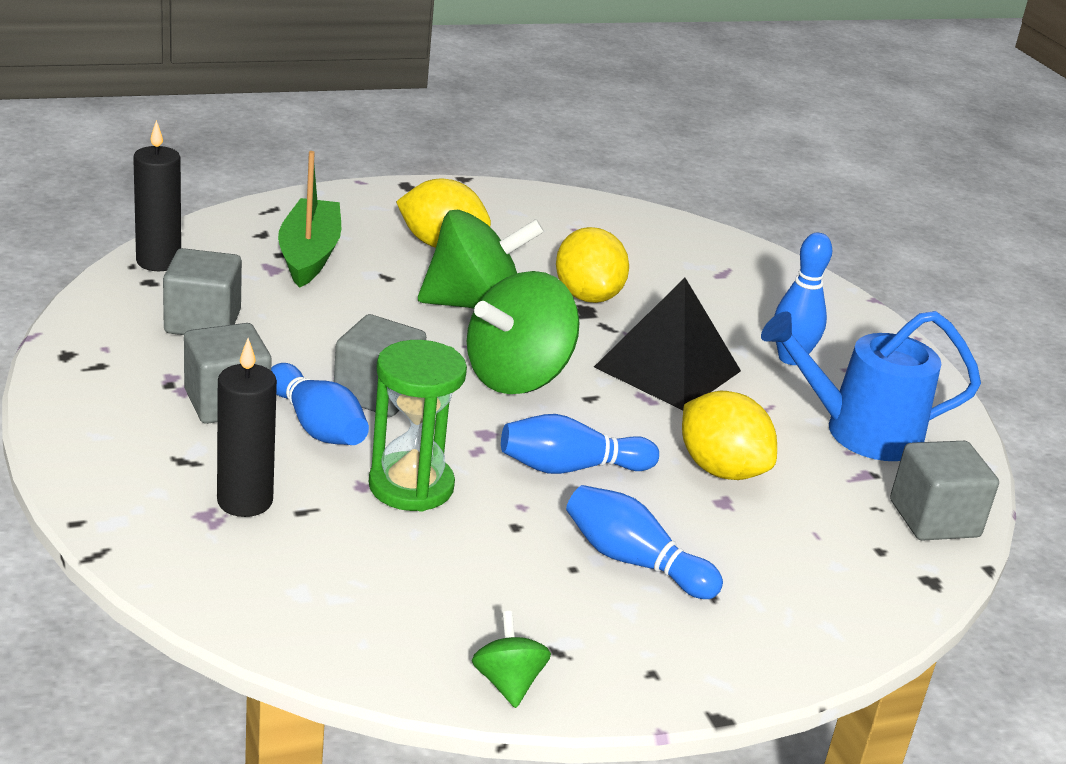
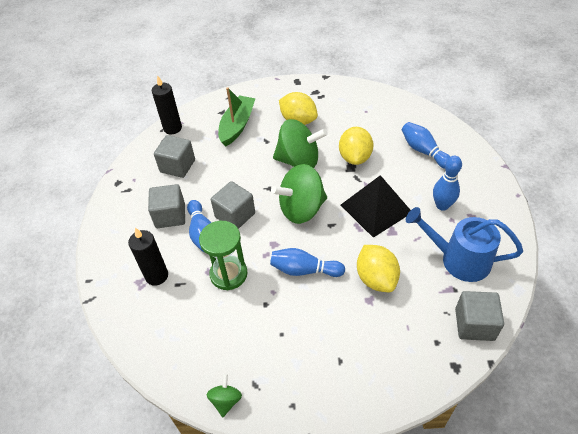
camera: 25 degrees right, 20 degrees up
(634, 561) = (311, 333): blue bowling pin -> blue bowling pin (423, 151)

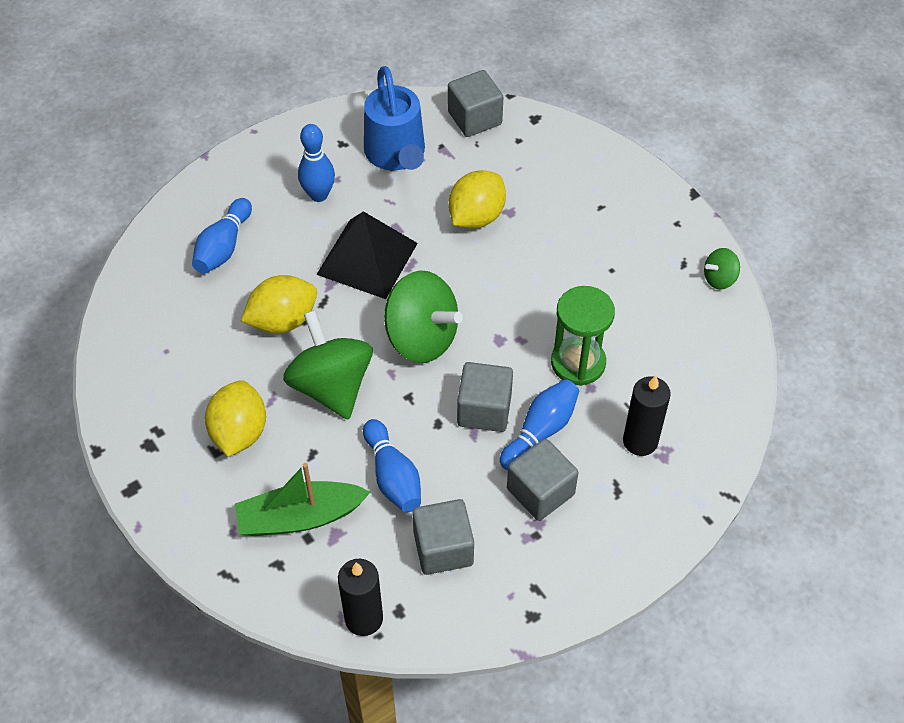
camera: 125 degrees left, 5 degrees up
(304, 270) = (515, 289): blue bowling pin -> blue bowling pin (393, 476)

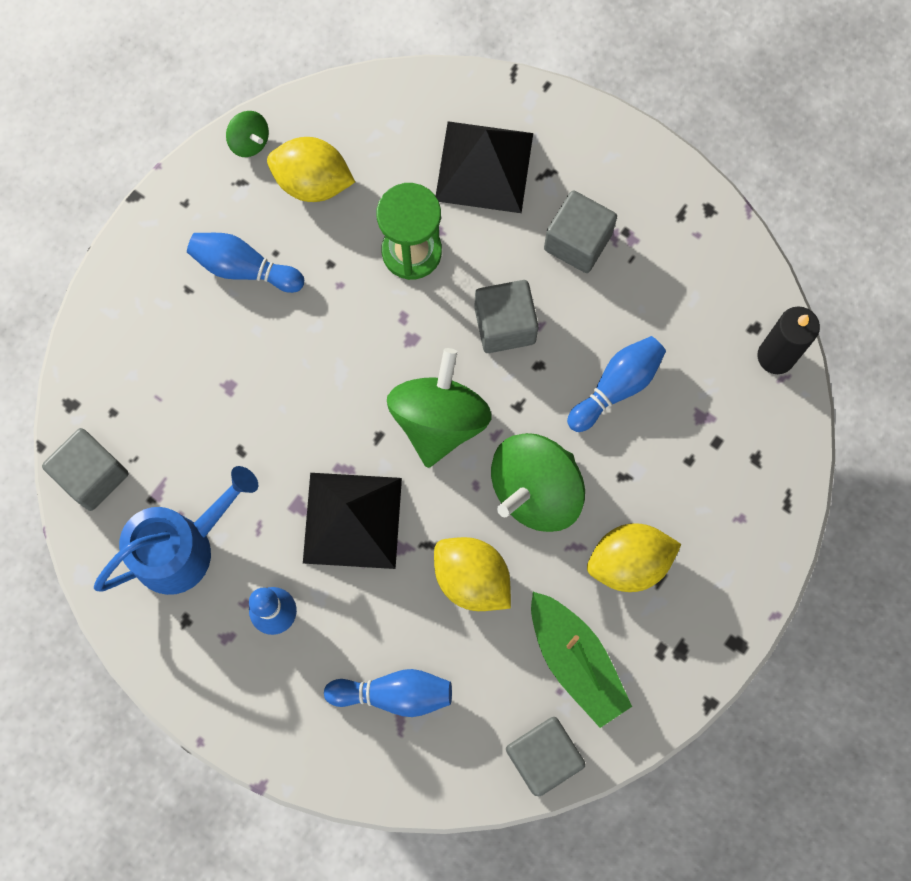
camera: 110 degrees left, 20 degrees up
(300, 517) = (698, 458): green boat -> green boat (575, 661)
(443, 548) = (675, 311): grey cube -> grey cube (543, 757)
(476, 216) = (249, 420): yellow lemon -> yellow lemon (313, 182)
(540, 431) = (509, 263): blue bowling pin -> blue bowling pin (244, 268)
(640, 441) = (484, 167): black candle -> black pyramid

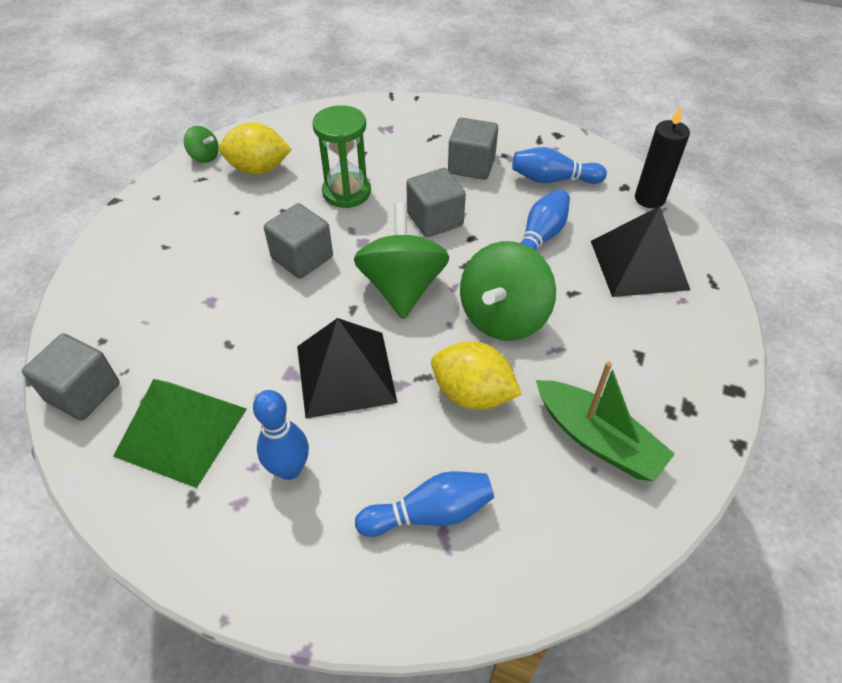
camera: 15 degrees left, 25 degrees down
(183, 547) = (181, 431): blue watering can -> green pyramid
(244, 268) = (211, 225): blue bowling pin -> blue bowling pin (553, 179)
(484, 167) = (386, 140): black pyramid -> black pyramid (638, 265)
(543, 757) = (605, 535): grey cube -> grey cube (302, 257)
(629, 562) = (607, 350): yellow lemon -> none

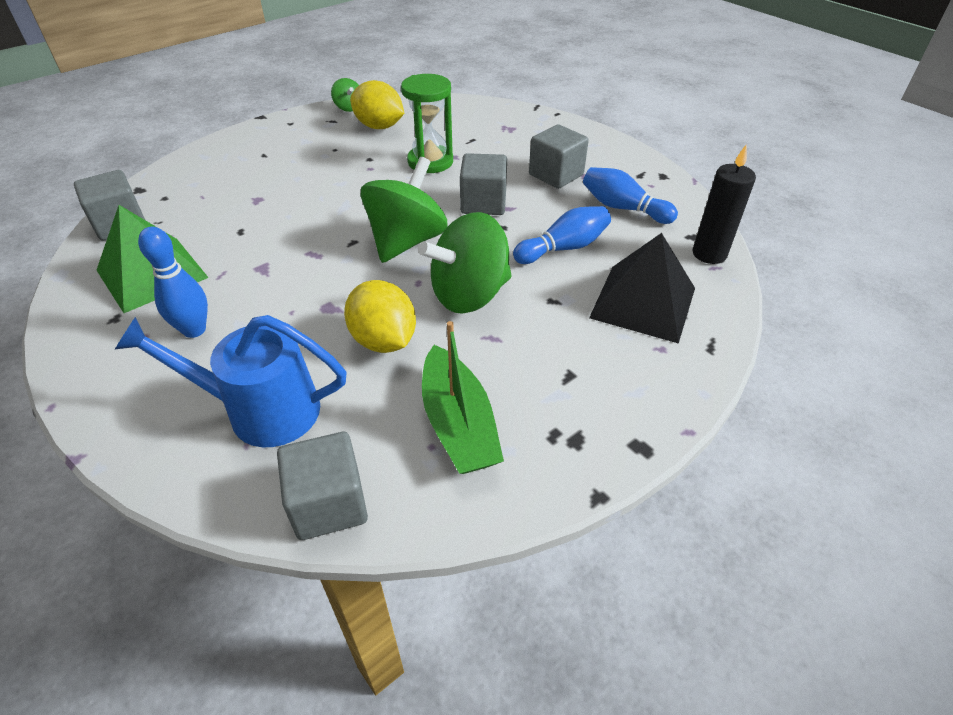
camera: 30 degrees right, 5 degrees down
(302, 257) = (350, 194): grey cube -> grey cube (329, 504)
(345, 373) = (300, 283): black pyramid -> none
(430, 513) = (260, 410): blue bowling pin -> blue watering can

